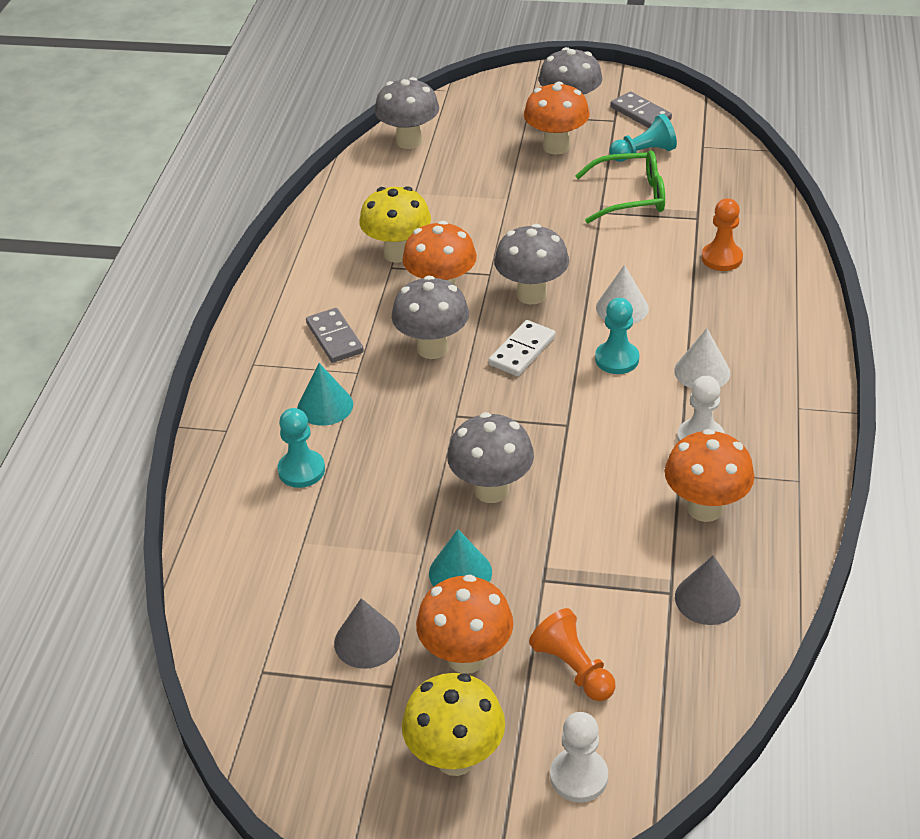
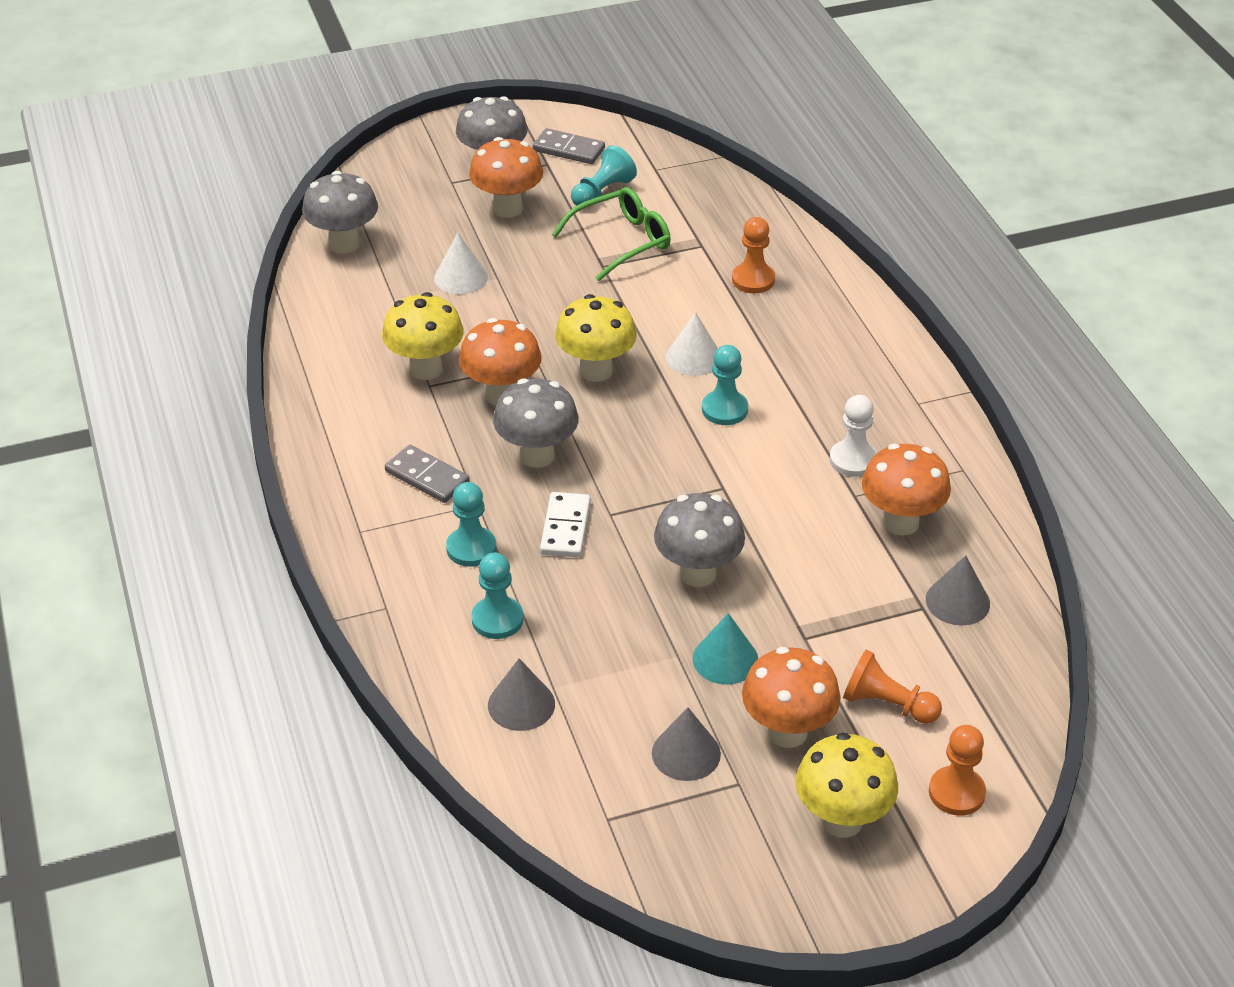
camera: 30 degrees left, 0 degrees up
(267, 547) = (521, 704): none -> grey cone
(325, 406) = (471, 548): turquoise cone -> turquoise pawn
(522, 351) = (628, 430): white domino -> white domino (565, 528)
(531, 294) = (596, 371): grey mushroom -> yellow mushroom
(579, 776) = (956, 792): white pawn -> orange pawn
(702, 371) = (811, 396): white cone -> white cone (461, 277)

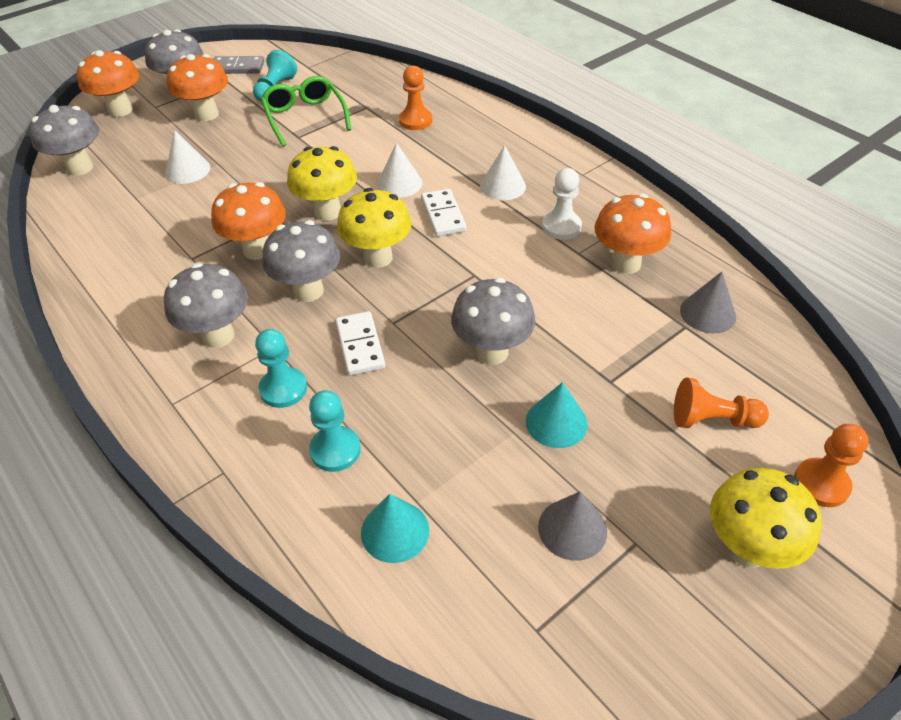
camera: 20 degrees left, 5 degrees up
(426, 369) = (183, 246): yellow mushroom -> yellow mushroom (378, 258)
(427, 477) = (218, 335): grey domino -> grey mushroom
(521, 704) = (395, 531): grey cone -> turquoise cone
(621, 241) = (305, 117): green glasses -> green glasses turned 60 degrees counterclockwise
(724, 409) = (443, 215): turquoise pawn -> white domino
(787, 732) = (647, 475): orange mushroom -> orange mushroom (120, 110)
(813, 392) = (502, 186): none -> white cone

